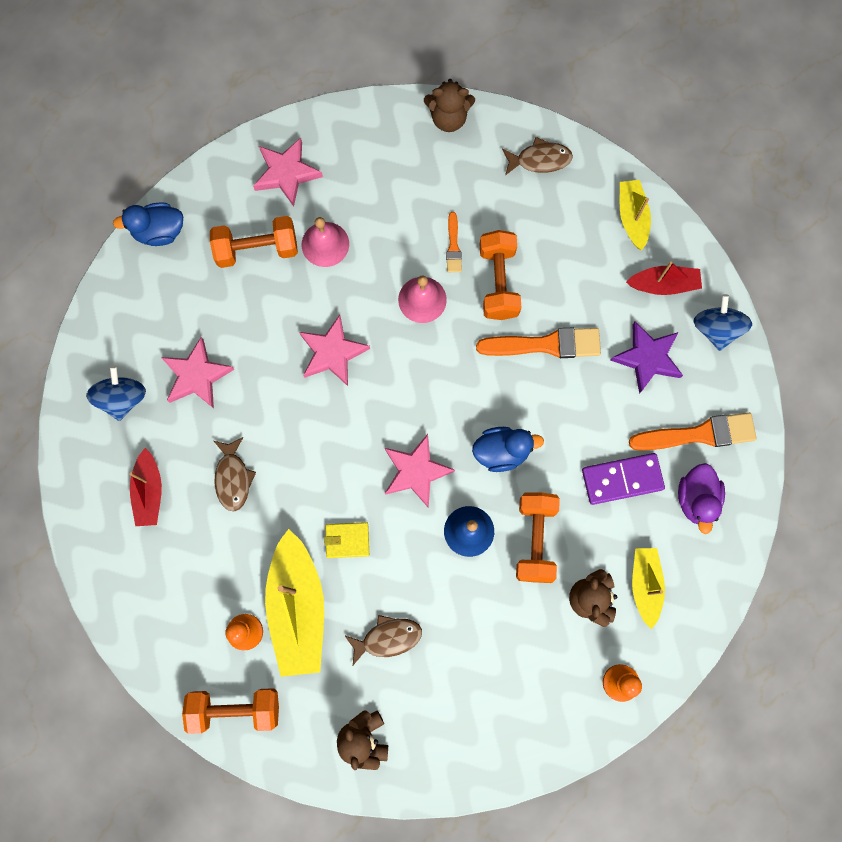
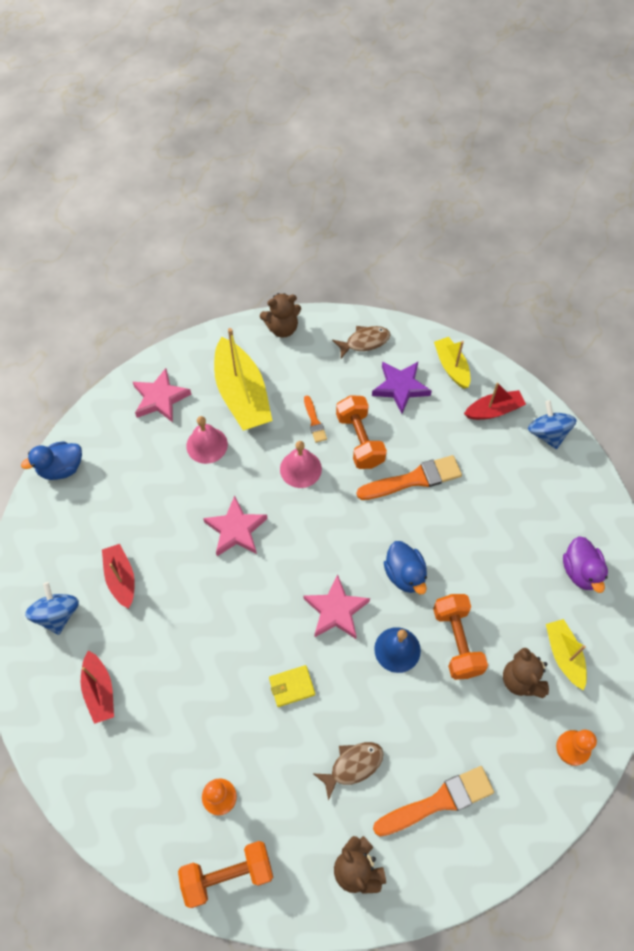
camera: 15 degrees left, 15 degrees down
(197, 376) = (121, 578): pink star -> red boat
(233, 478) = (174, 658): brown fish -> none
(257, 249) = (149, 462): orange dumbbell -> none
(298, 607) = (263, 760): yellow boat -> yellow boat (242, 394)
(502, 451) = (405, 574): blue duck -> blue duck turned 90 degrees clockwise
(622, 479) = (513, 571): purple domino -> none
(647, 358) = (500, 469): purple star -> purple star (400, 387)
(698, 434) = (563, 519): orange brush -> orange brush (438, 801)

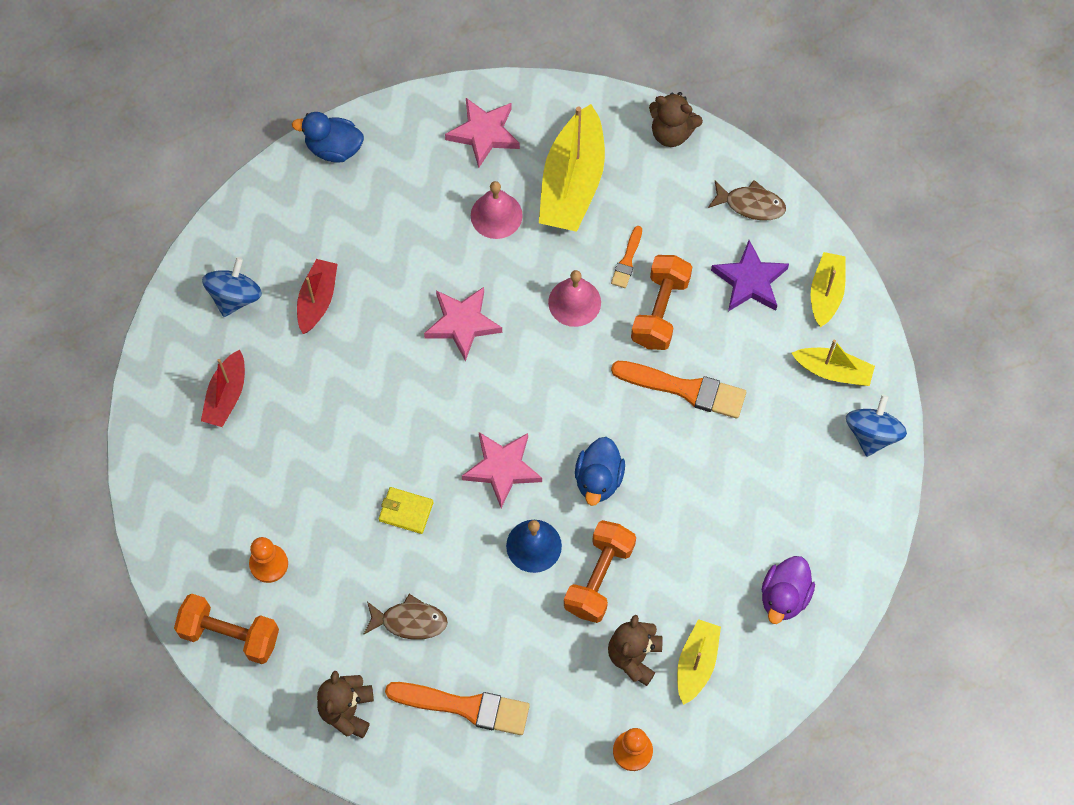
camera: 35 degrees right, 5 degrees up
(493, 410) = (833, 371): red boat -> yellow boat

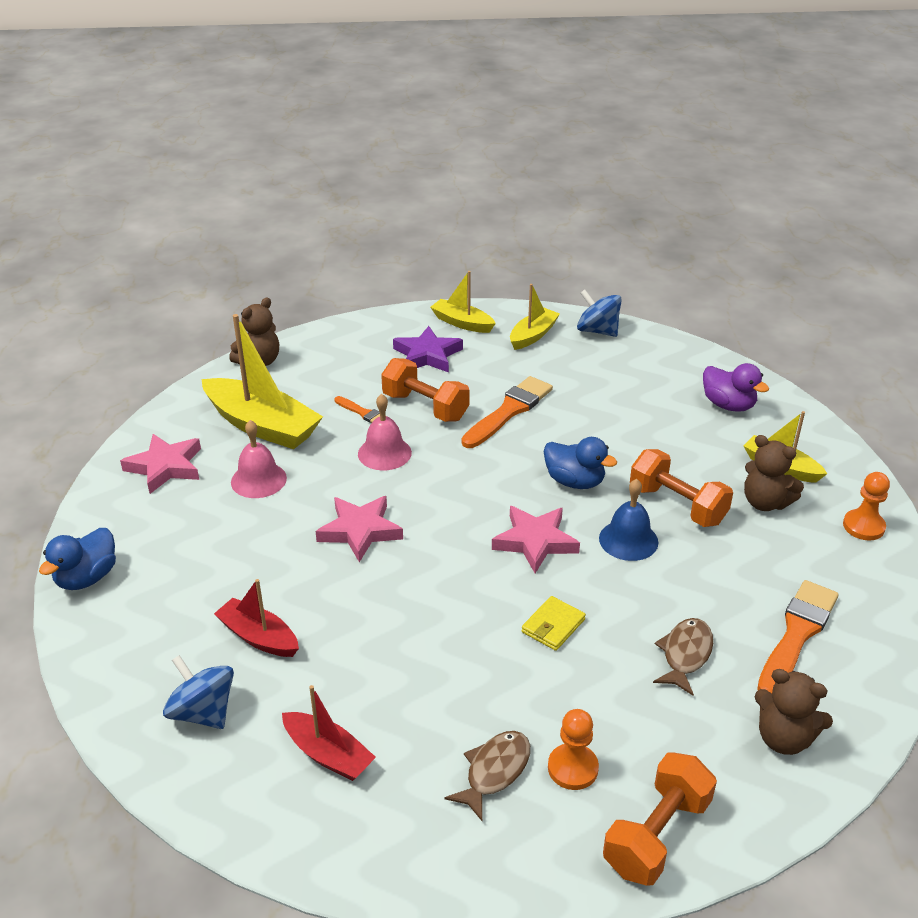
camera: 70 degrees left, 30 degrees down
(750, 204) = (358, 339): brown fish -> brown fish (494, 772)

